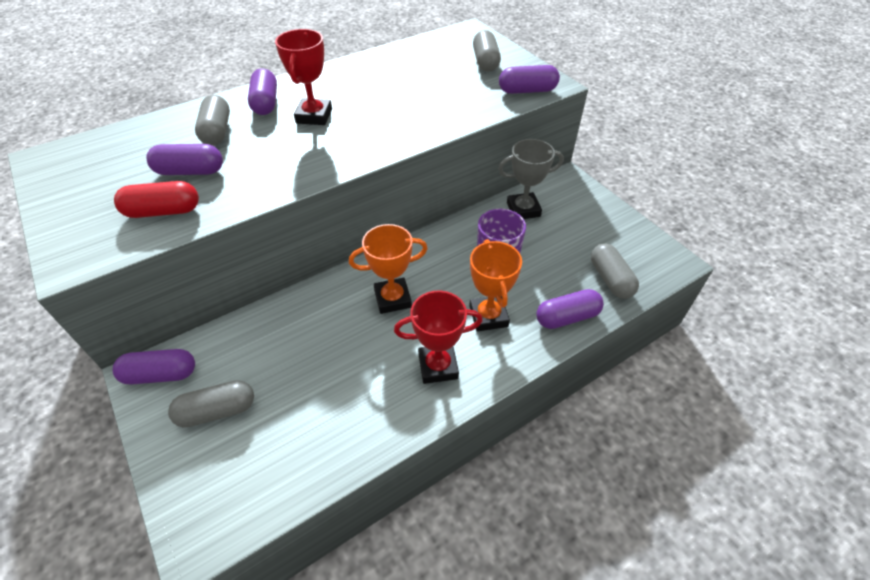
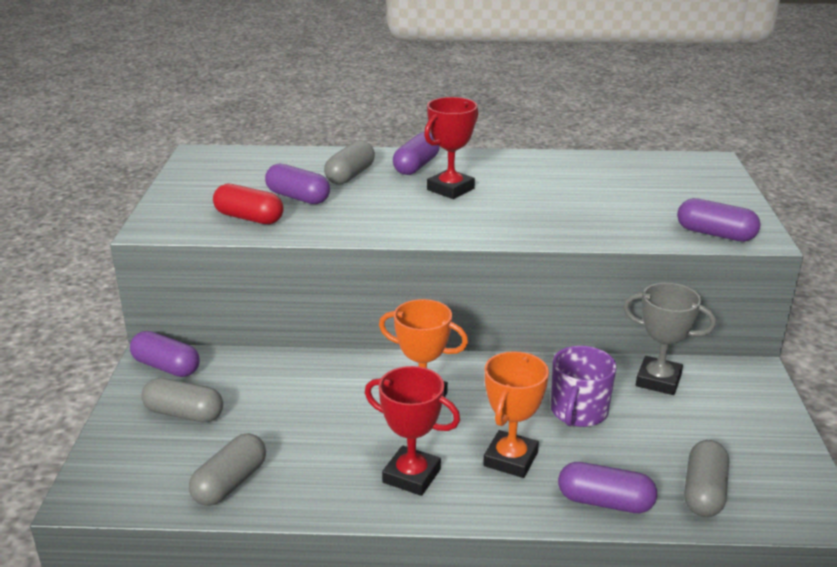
camera: 35 degrees right, 20 degrees down
(485, 62) = (695, 194): grey capsule -> grey capsule (230, 483)

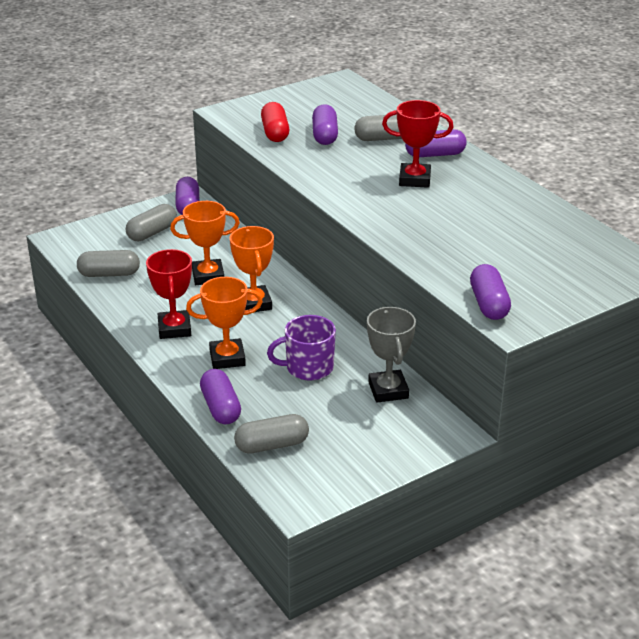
camera: 55 degrees right, 5 degrees up
(184, 414) = (152, 233): grey capsule -> grey capsule turned 60 degrees clockwise
(331, 409) = (208, 276): none -> orange trophy

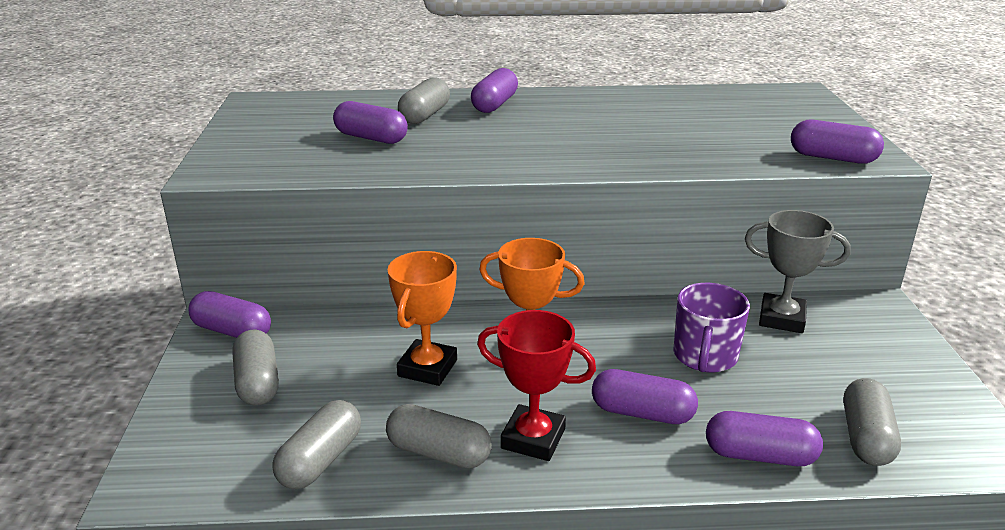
camera: 60 degrees left, 5 degrees down
(140, 304) = (439, 453): none -> grey capsule
(227, 358) = (642, 413): orange trophy -> purple capsule
(275, 133) = (319, 160): red capsule -> none
(414, 179) = (537, 125): red trophy -> none

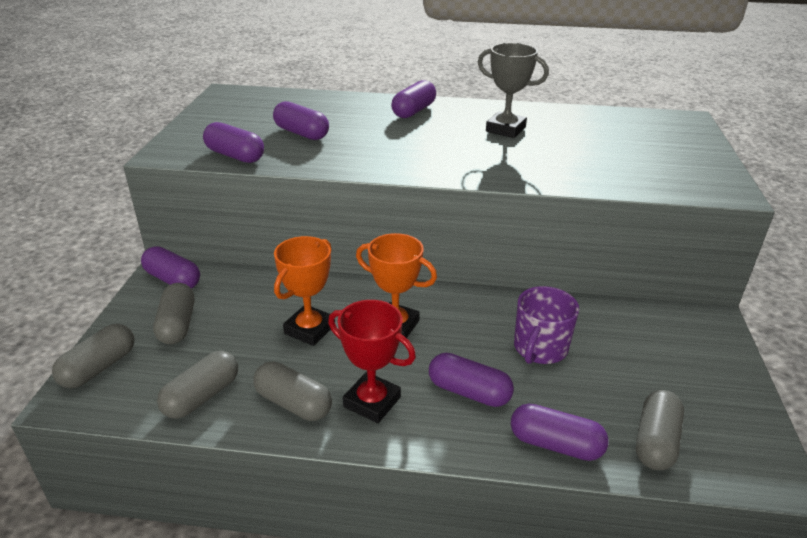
camera: 10 degrees right, 5 degrees up
(425, 115) = (353, 116): grey capsule -> grey capsule (99, 367)
(781, 318) = (619, 322): grey trophy -> grey trophy (505, 129)
(832, 158) = (687, 186): purple capsule -> purple capsule (235, 156)

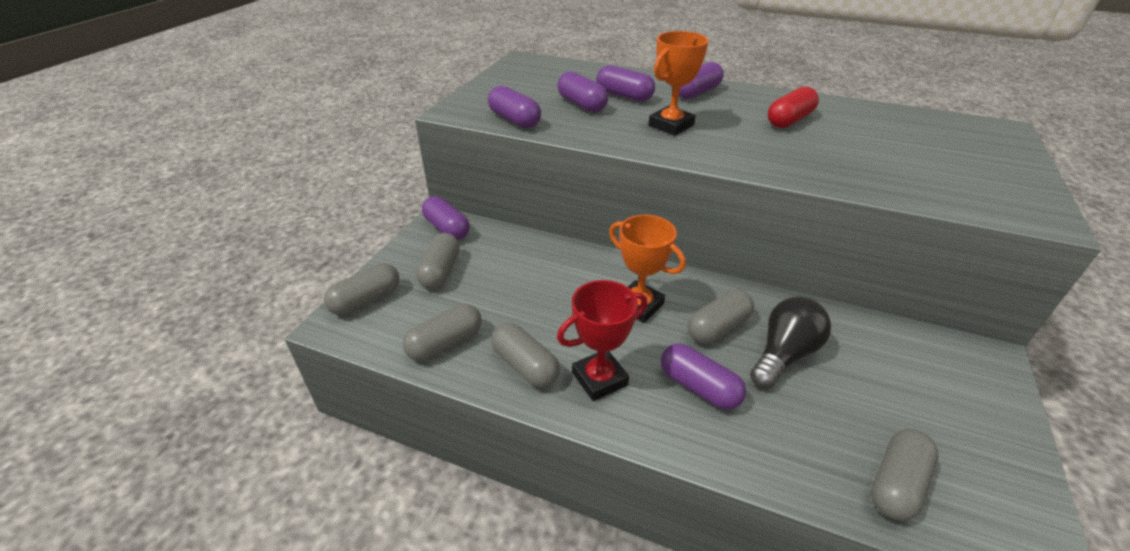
camera: 15 degrees right, 5 degrees up
(309, 329) = (556, 295): orange trophy -> orange trophy (671, 125)
(372, 402) = (599, 379): red trophy -> red trophy turned 75 degrees counterclockwise
(475, 334) = (718, 327): none -> grey capsule
(505, 129) = (789, 120): grey trophy -> red capsule
(540, 348) = (784, 354): purple mug -> black light bulb
(555, 444) = (780, 463): purple capsule -> purple capsule (624, 96)

